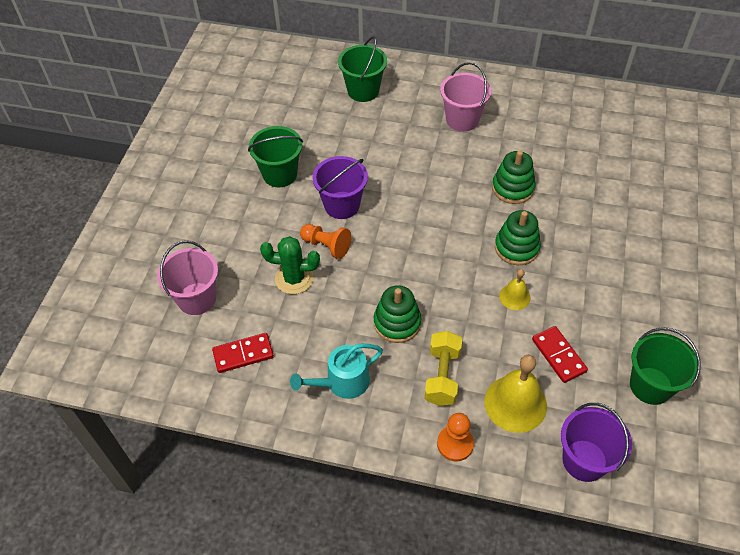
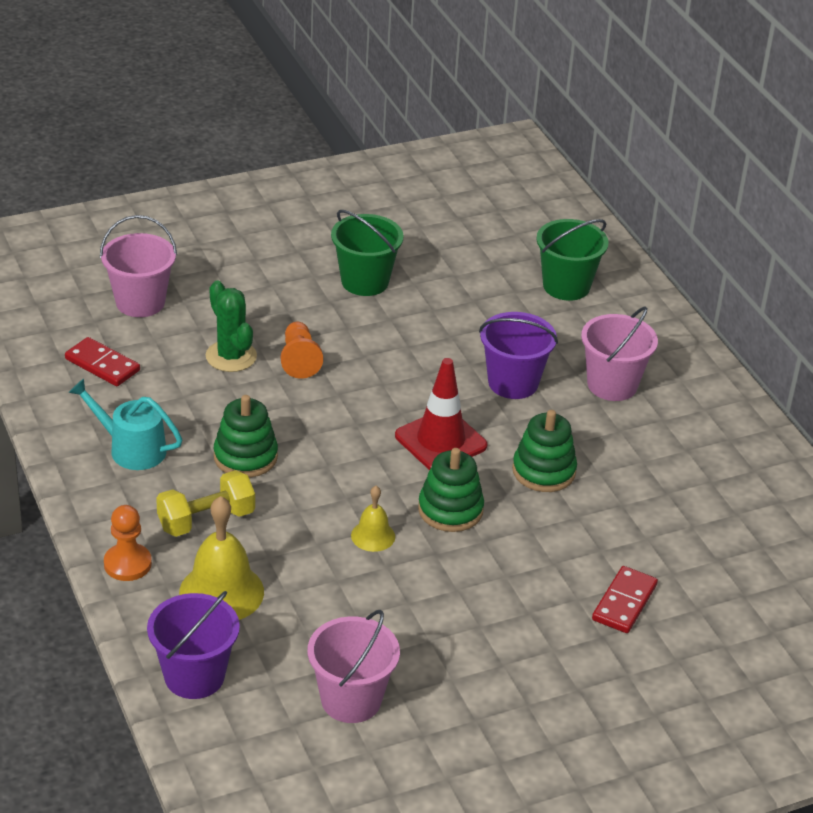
camera: 50 degrees right, 15 degrees down
(342, 205) = (369, 346): purple bucket -> purple bucket (513, 383)
(453, 219) = (440, 441): none -> red traffic cone
(558, 355) = (321, 604): red domino -> red domino (624, 602)
(650, 385) = (351, 700): green bucket -> pink bucket

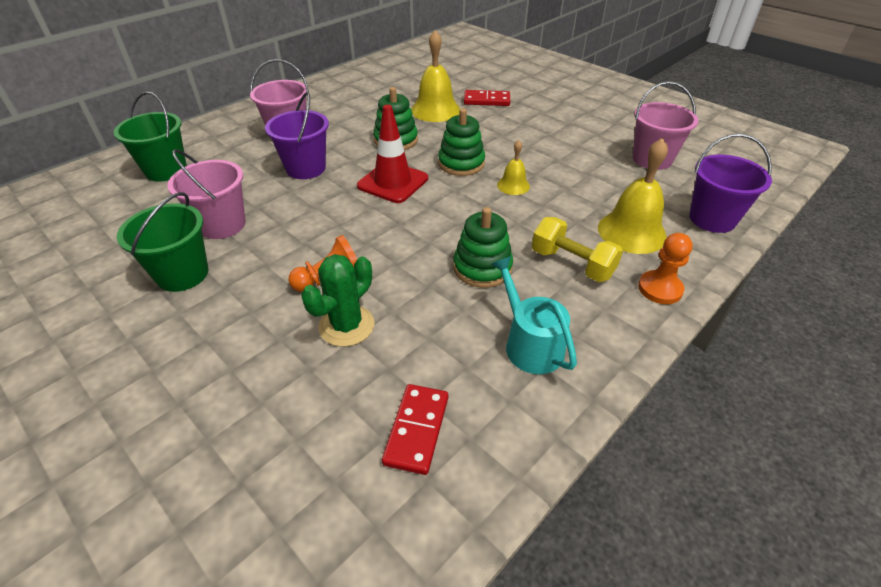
camera: 110 degrees left, 5 degrees up
(131, 449) = (530, 344): turquoise watering can -> turquoise watering can turned 150 degrees clockwise
(140, 302) = (275, 448): pink bucket -> pink bucket (222, 225)
(617, 536) = (435, 110): none -> yellow bell

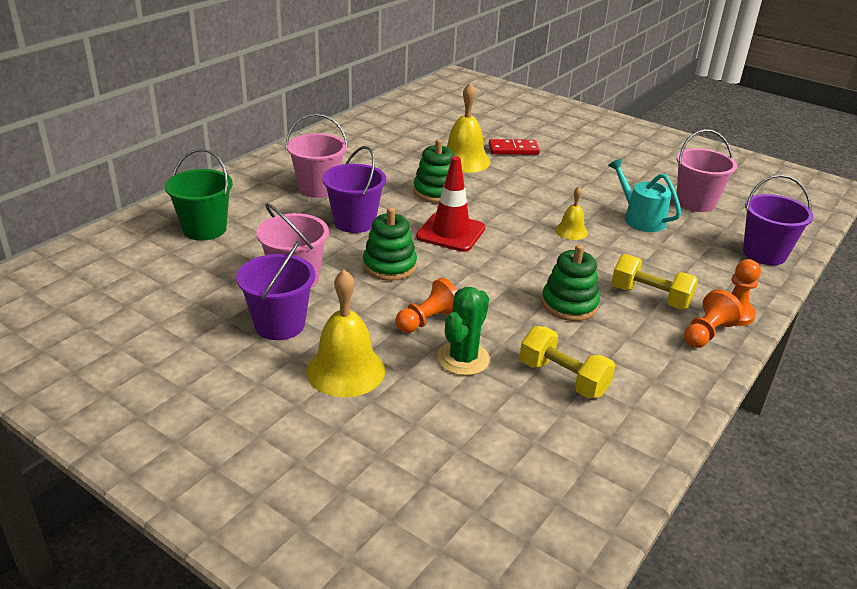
camera: 10 degrees left, 10 degrees down
(182, 274) = (279, 324): green bucket -> purple bucket
(416, 430) = (561, 433): red domino -> none
(443, 358) = (563, 378): none -> yellow dumbbell
(461, 163) = (512, 212): green stacking toy -> green stacking toy (389, 266)
(530, 344) = (635, 363): turquoise watering can -> turquoise watering can (640, 219)
(622, 312) = (706, 333): none -> orange pawn
(631, 232) = (695, 268): yellow bell -> yellow bell (345, 370)

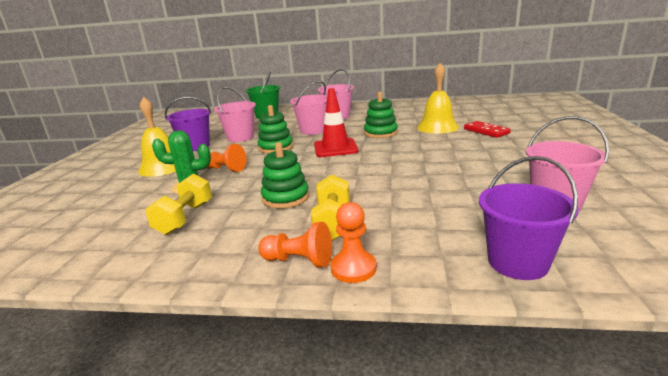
camera: 65 degrees right, 10 degrees down
(354, 222) = (313, 130): purple bucket -> pink bucket
(571, 231) = (396, 173): yellow bell -> none
(640, 219) = (467, 189): turquoise watering can -> none

